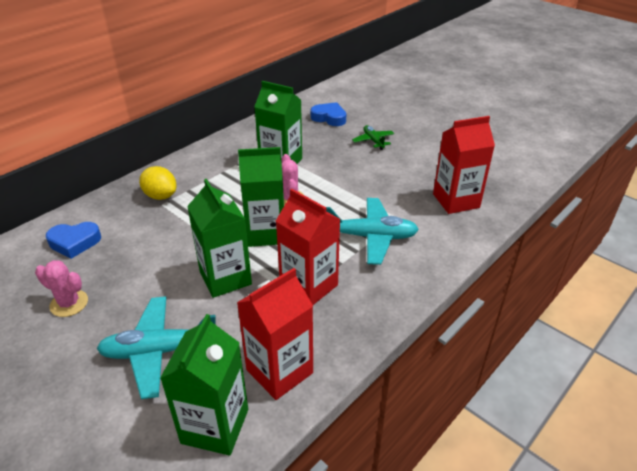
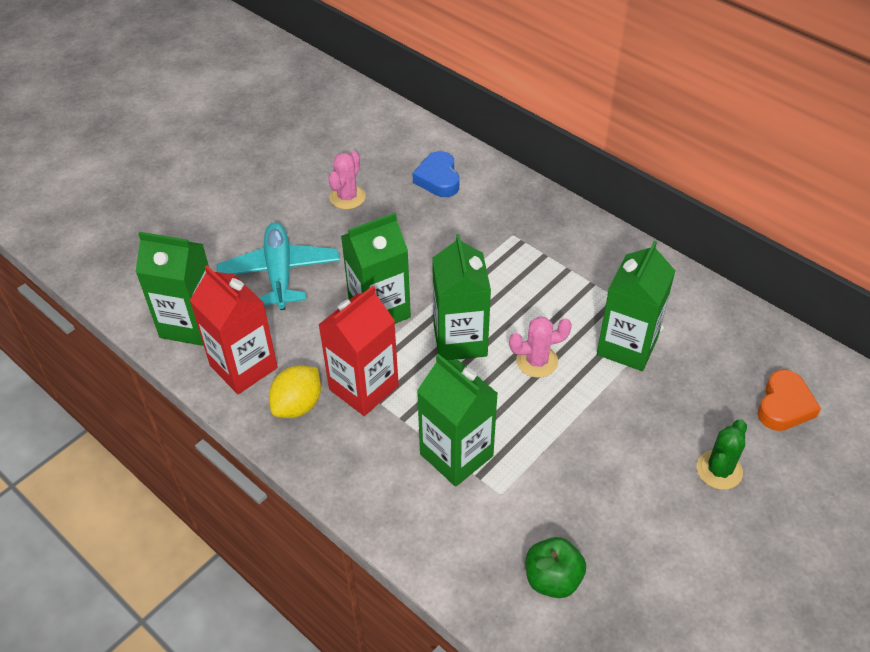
camera: 90 degrees right, 10 degrees up
(160, 196) = (529, 231): yellow lemon -> yellow lemon (298, 405)
(329, 118) = (784, 406): blue heart -> orange heart
(370, 237) = (456, 455): turquoise plane -> green carton
(373, 141) = (719, 470): green plane -> green cactus
(456, 201) = (552, 579): red carton -> green apple

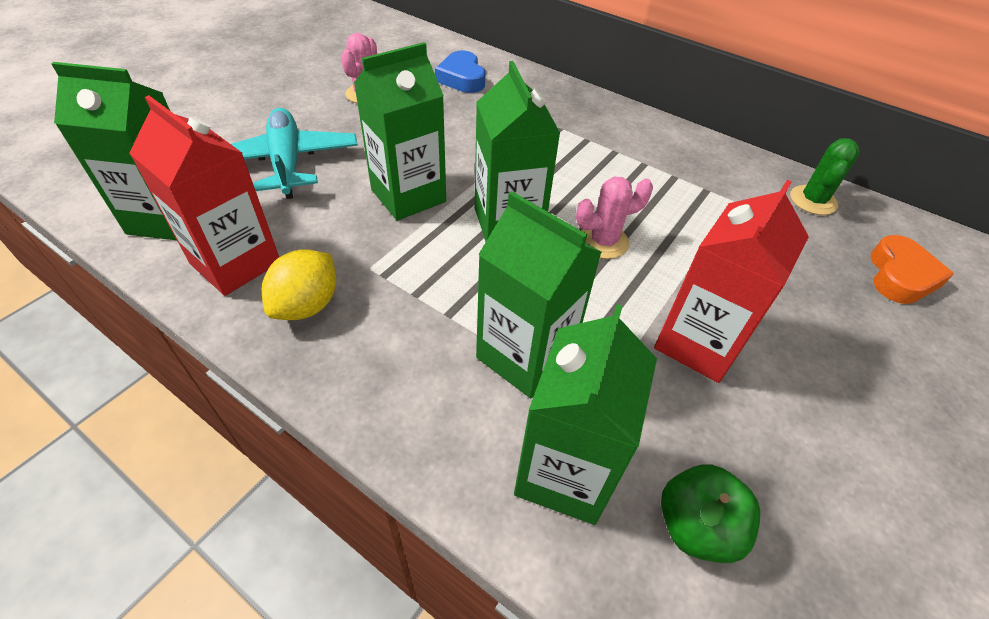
camera: 10 degrees left, 0 degrees up
(363, 387) = (394, 280): red carton -> red carton (698, 343)
(627, 346) = (702, 222): green carton -> green carton (565, 472)
(719, 470) = (860, 354): green cactus -> green cactus (813, 200)

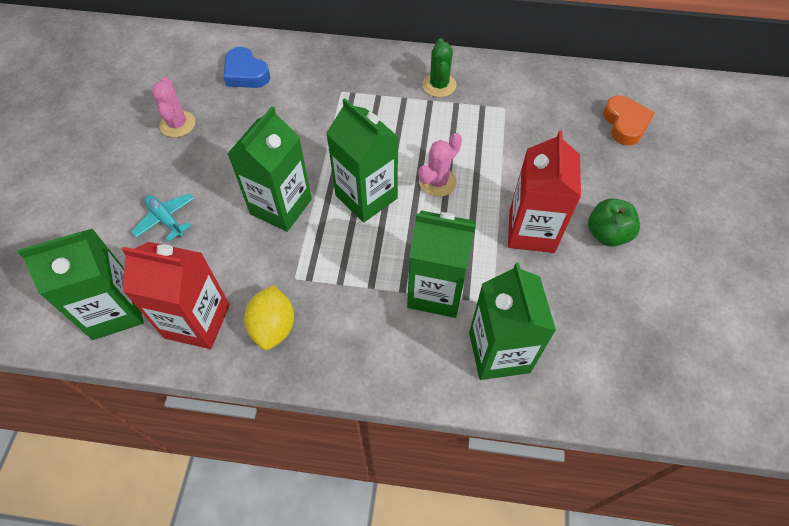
camera: 25 degrees left, 10 degrees up
(287, 162) = (166, 219): turquoise plane -> turquoise plane, size x0.55
(696, 526) = (581, 345): green apple -> green apple (607, 234)
(813, 200) = (553, 84): green cactus -> green cactus (439, 85)

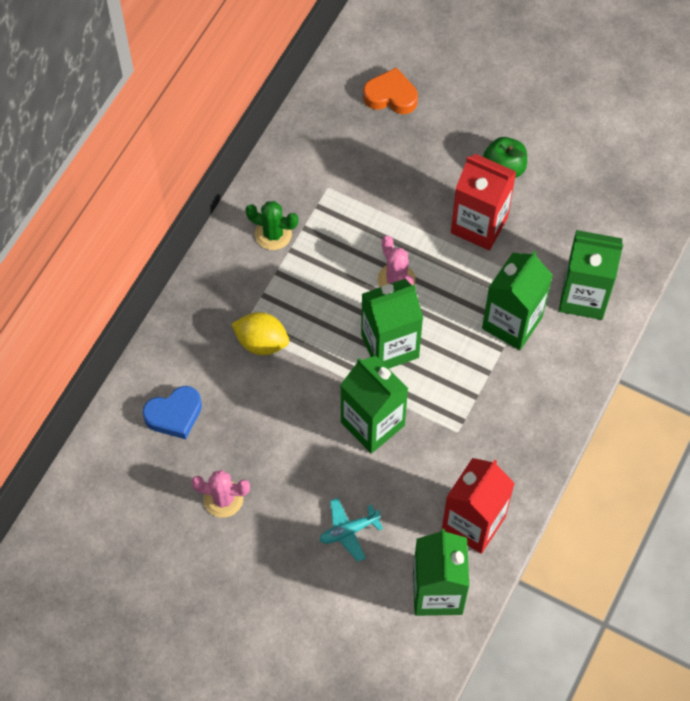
camera: 70 degrees left, 5 degrees up
(273, 327) = (501, 461): yellow lemon -> yellow lemon (261, 342)

